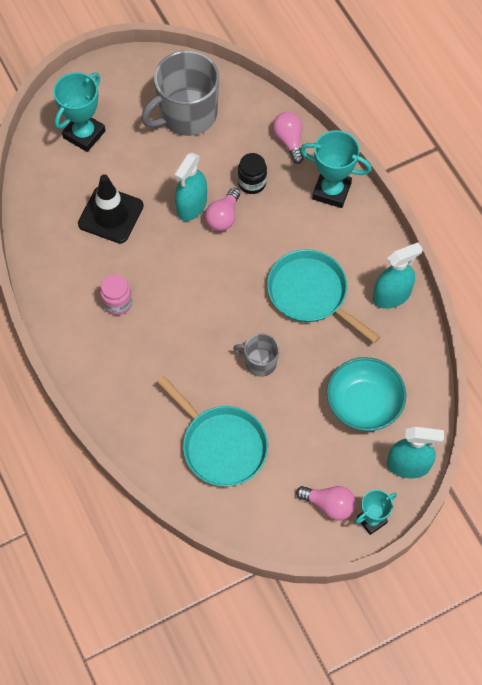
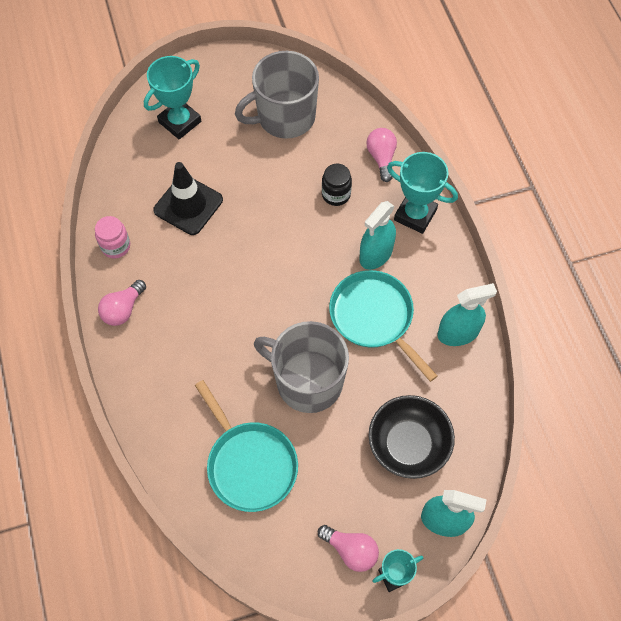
camera: 10 degrees right, 0 degrees up
(117, 303) = (175, 295): pink jar -> pink jar (116, 246)
(192, 206) = (271, 208): turquoise spray bottle -> turquoise spray bottle (376, 254)
(223, 217) = (300, 224): pink light bulb -> pink light bulb (123, 309)
(260, 362) = (307, 381): grey mug -> grey mug, size x2.00
(364, 404) = (408, 444): turquoise bowl -> black bowl

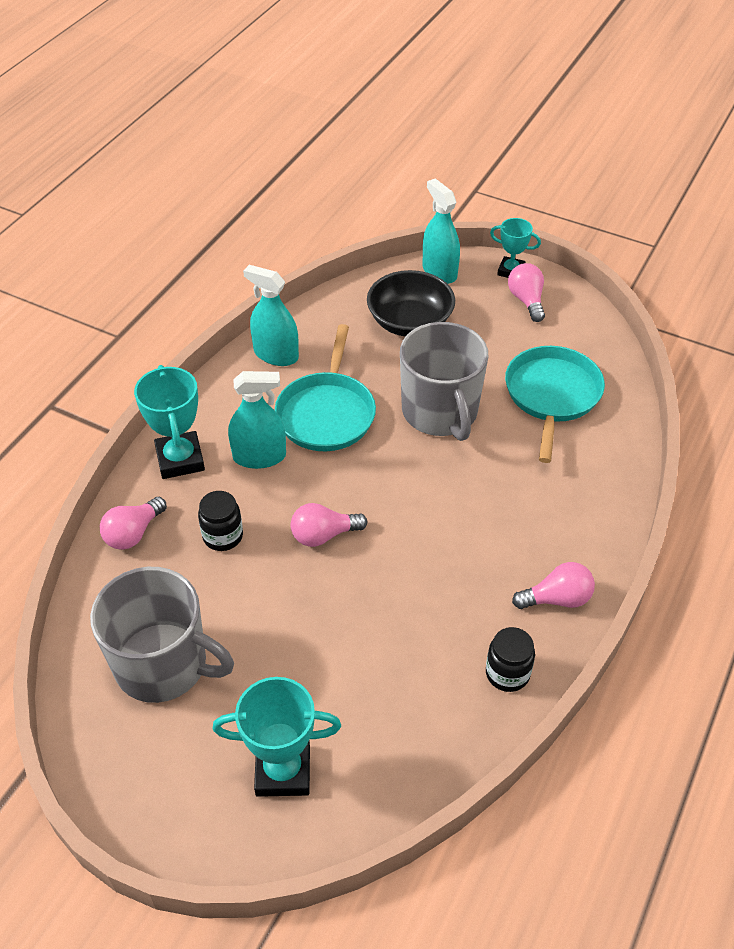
camera: 135 degrees left, 15 degrees down
(116, 246) = (507, 673): pink jar -> black jar
(188, 205) = (382, 653): black traffic cone -> none
(285, 239) = (323, 535): none -> pink light bulb

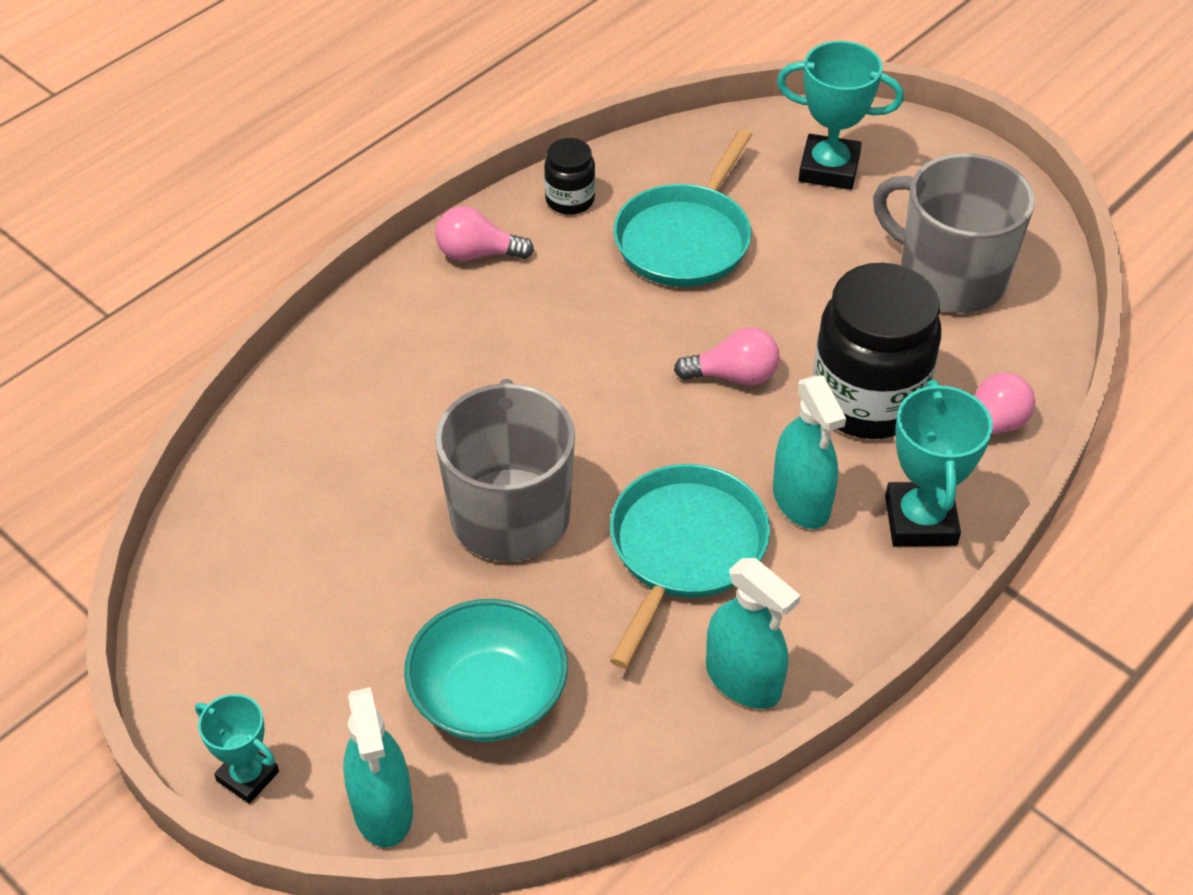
camera: 165 degrees left, 0 degrees up
(223, 536) = (867, 401): black jar -> black jar, size x2.08
(259, 456) = (801, 500): turquoise spray bottle -> turquoise spray bottle turned 120 degrees counterclockwise
(410, 322) = (488, 696): black bowl -> turquoise bowl
(526, 300) = (260, 697): pink light bulb -> none
(552, 395) = (328, 505): turquoise pan -> turquoise pan (685, 239)

